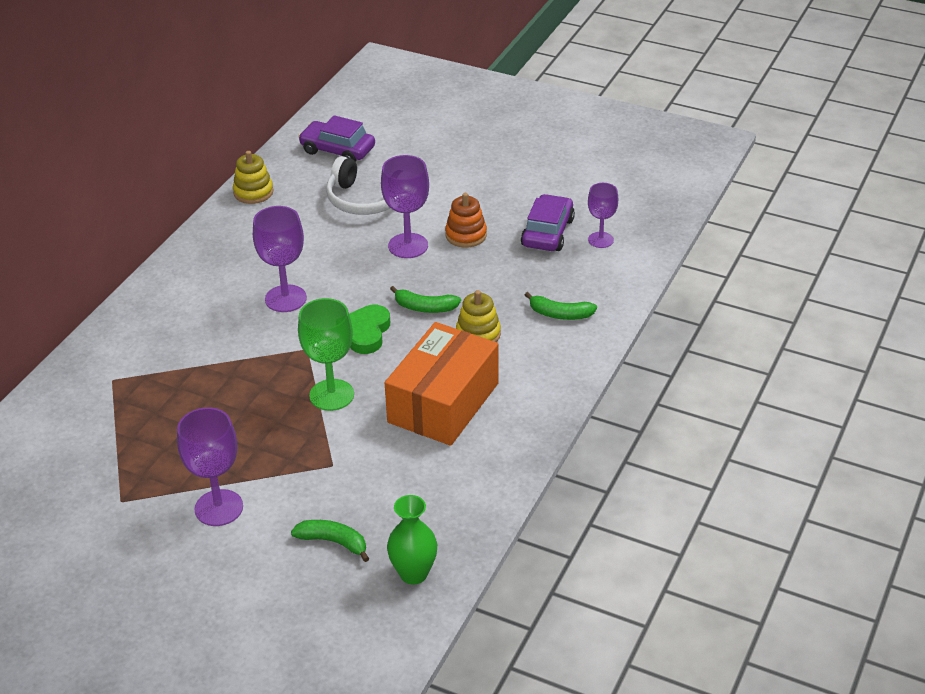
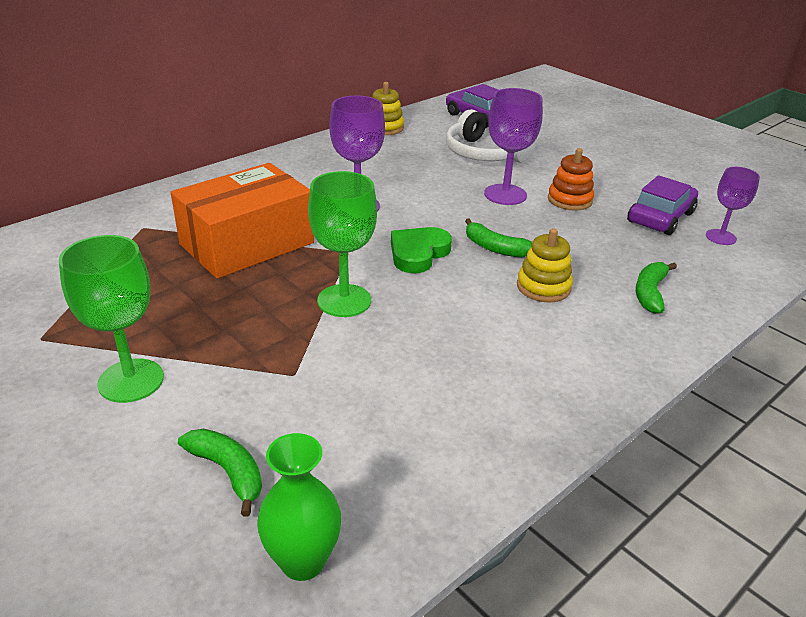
camera: 20 degrees right, 5 degrees down
(219, 508) = (131, 380): purple goblet -> green goblet
(443, 402) = (467, 345): orange box -> orange box (247, 243)
(560, 314) = (650, 293): green banana -> green banana turned 75 degrees clockwise

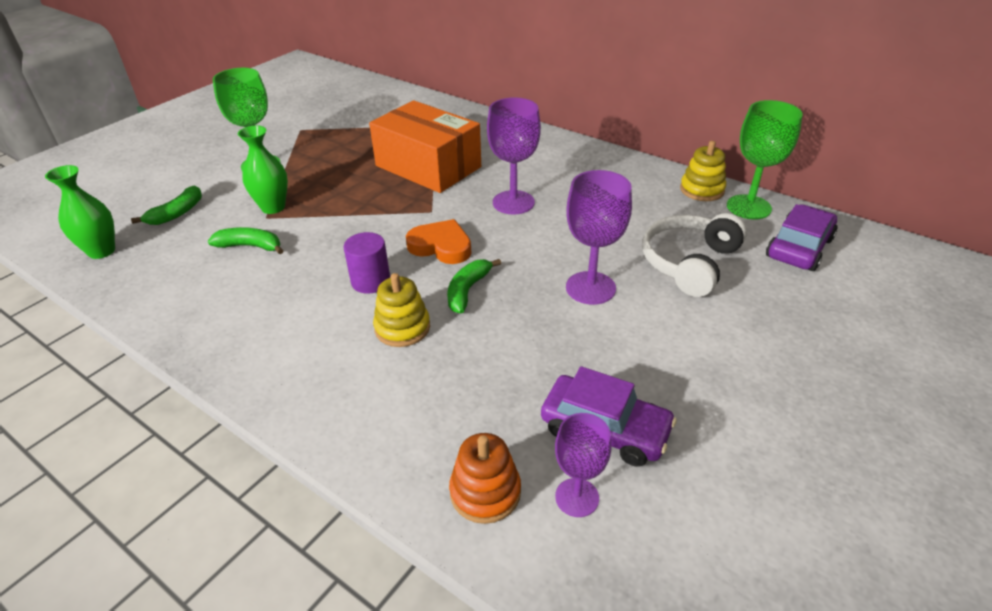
camera: 80 degrees right, 5 degrees up
(271, 367) = (273, 207): none -> green vase
(344, 301) = (357, 221): green goblet -> green goblet (748, 207)
(418, 253) = (441, 246): green heart -> orange heart
(465, 299) = (370, 281): none -> purple cylinder
(569, 200) = (607, 340): orange stacking toy -> orange stacking toy (485, 492)
(650, 293) = (409, 411): green banana -> green banana (250, 246)

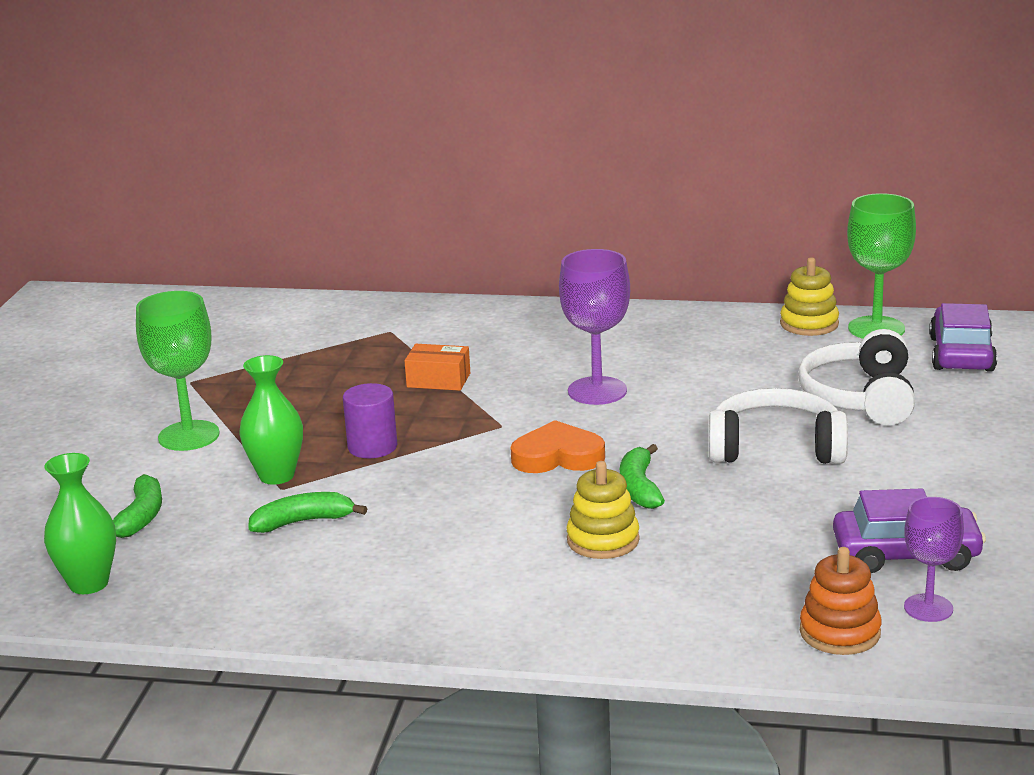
camera: 25 degrees left, 15 degrees down
(370, 281) = (511, 511): purple cylinder -> purple cylinder (372, 447)
(428, 166) = (438, 380): orange box -> orange box, size x0.43
(590, 288) = (776, 448): purple goblet -> white headphones

